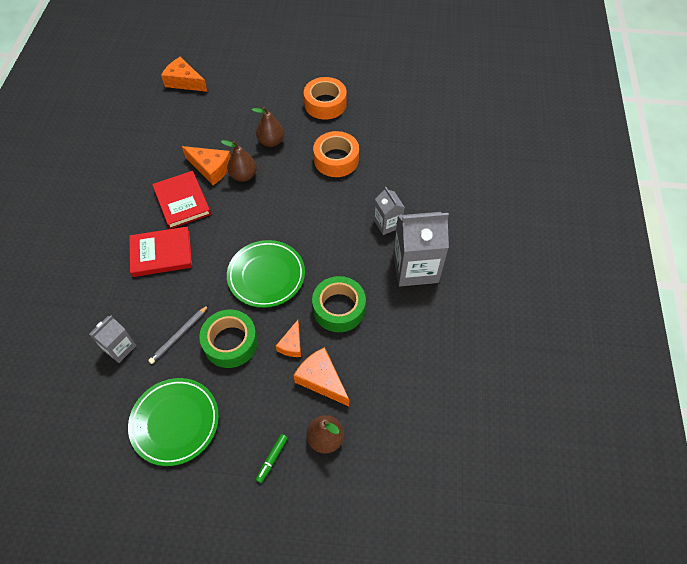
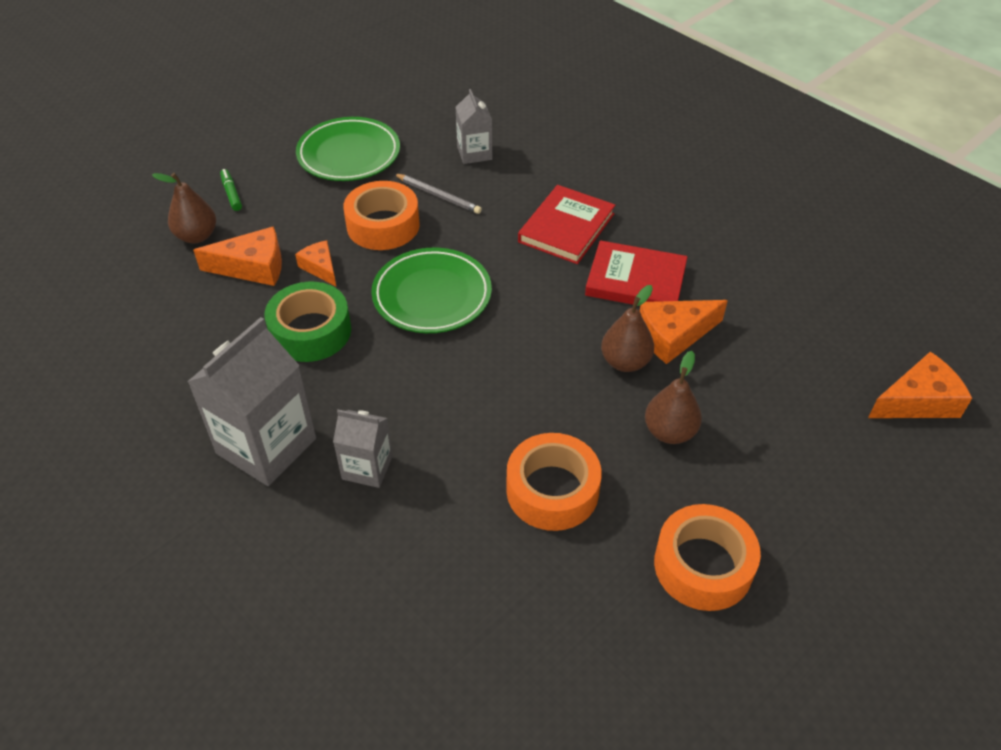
camera: 130 degrees right, 10 degrees down
(179, 335) = (438, 195): grey pencil -> grey pencil turned 135 degrees clockwise
(230, 342) = (383, 225): green tape -> orange tape

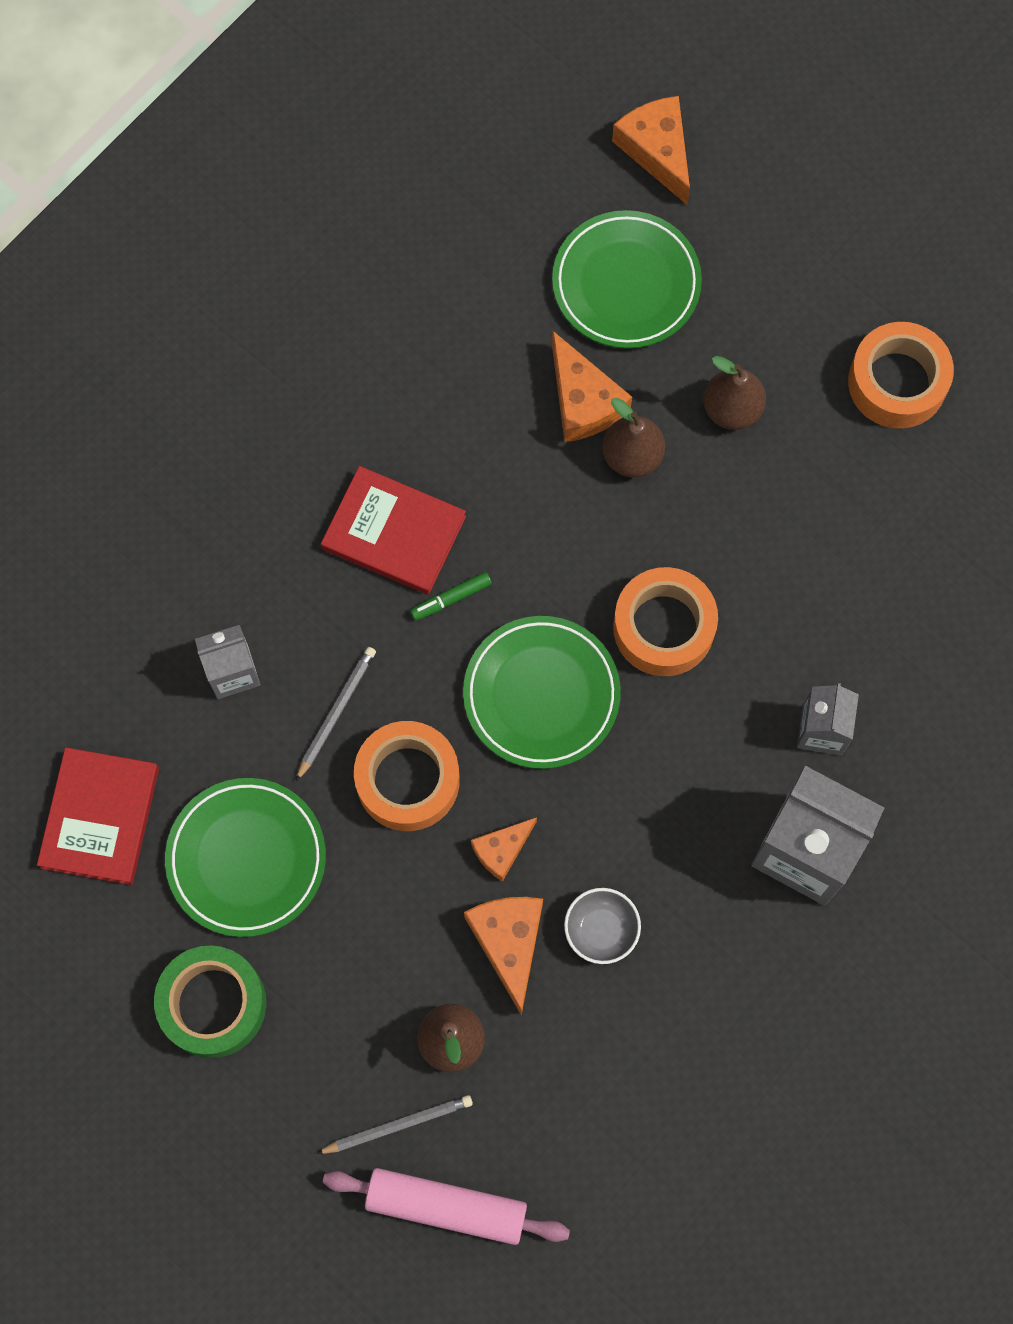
camera: 95 degrees left, 25 degrees up
(90, 228) = (446, 1206): none -> pink rolling pin
(153, 209) = (397, 1125): none -> grey pencil
(231, 193) = (353, 1016): green marker -> green marker (451, 598)
(245, 315) = (601, 930): none -> grey bowl
(310, 331) = (621, 838): green tape -> green tape (213, 1004)
(552, 490) = (826, 530): orange tape -> orange tape (663, 627)
(636, 280) = (490, 444): red book -> red book (100, 817)
(783, 370) = (626, 284): none -> green plate

